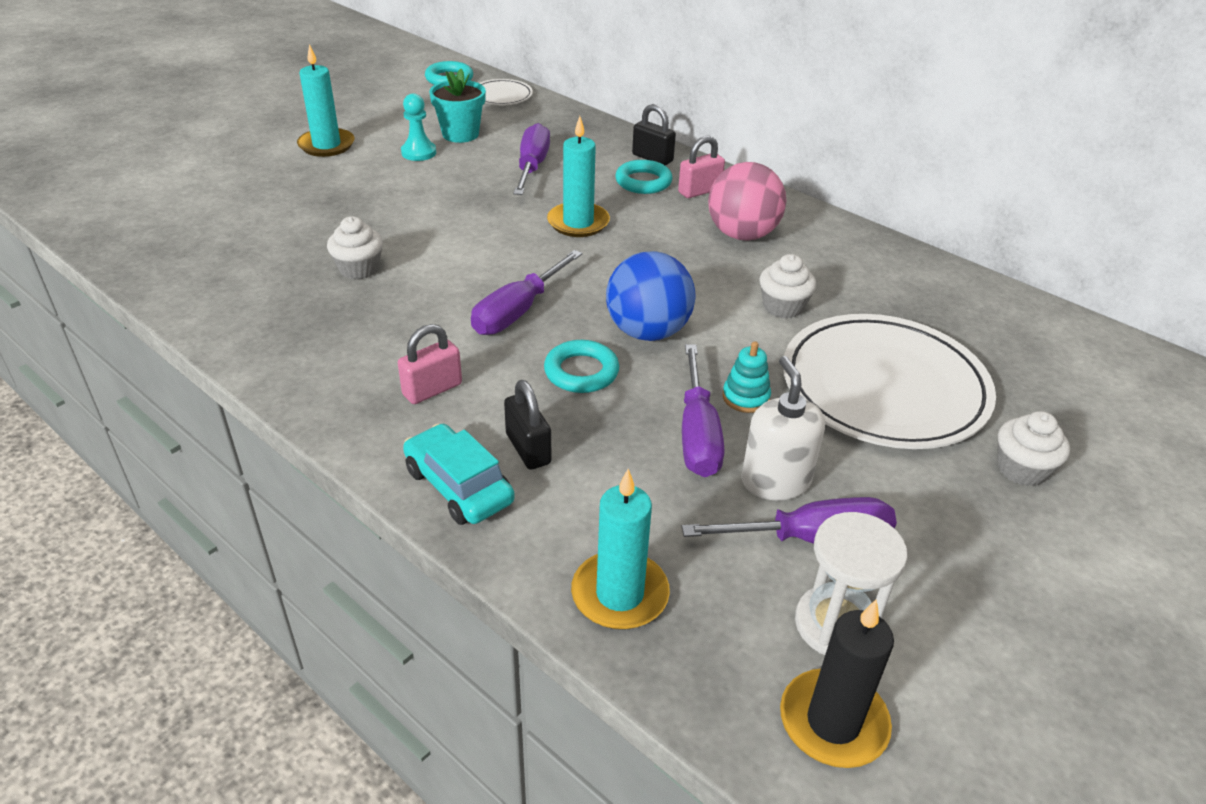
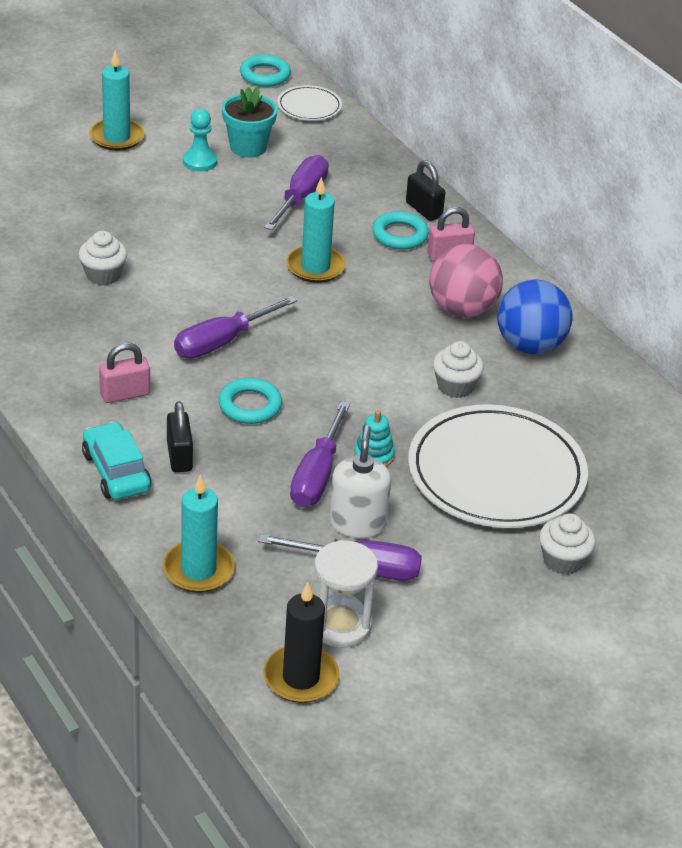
camera: 15 degrees right, 0 degrees up
(647, 332) = (323, 383): blue ball -> blue ball (530, 346)

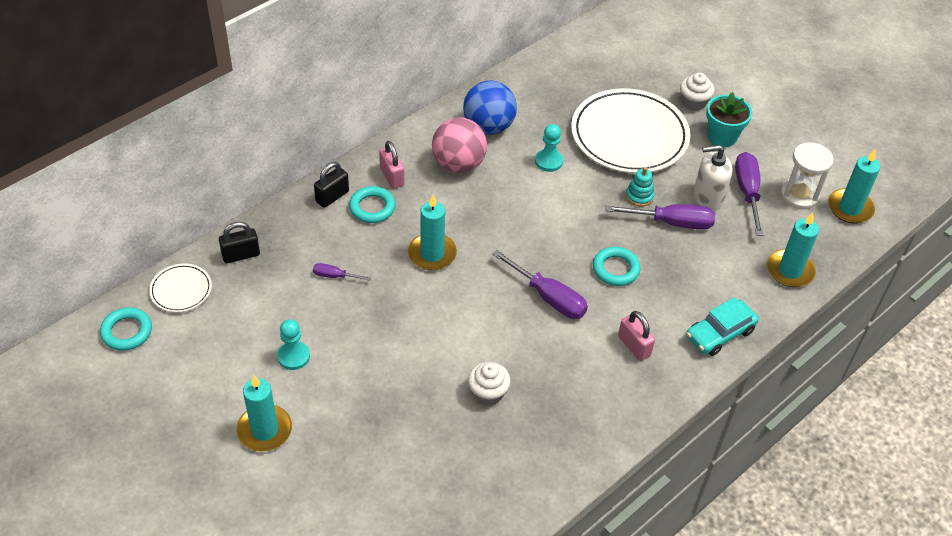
camera: 100 degrees left, 10 degrees up
(179, 456) = (687, 300): black padlock -> black padlock (241, 255)
(248, 147) = (261, 324): turquoise flower pot -> turquoise flower pot (722, 136)
(300, 198) = (335, 276): purple screwdriver -> purple screwdriver, size x0.52
(301, 677) = (850, 208): black candle -> turquoise candle
(455, 386) = (548, 161): white cupcake -> turquoise pawn

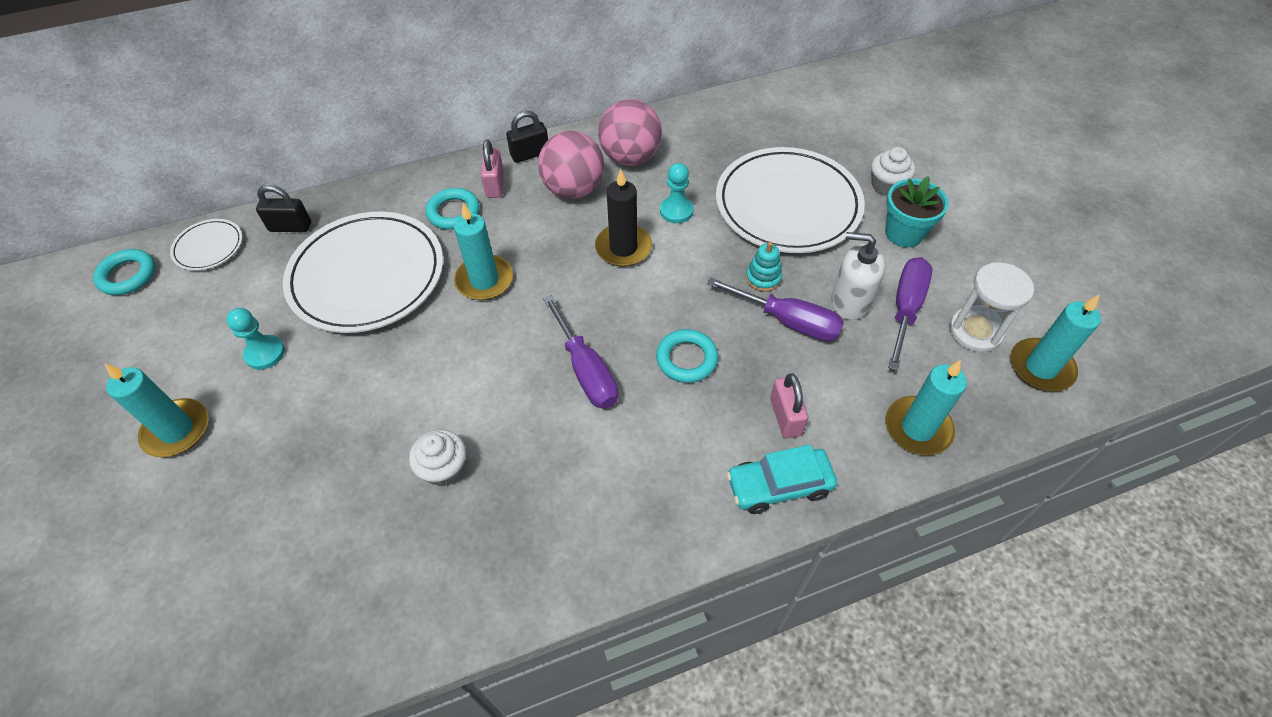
camera: 25 degrees right, 5 degrees up
(332, 196) = (420, 190): black padlock -> black padlock (530, 154)
(335, 276) = (367, 276): purple screwdriver -> white plate
(488, 127) = (630, 157): blue ball -> pink ball
(524, 200) = (623, 248): none -> black candle
(634, 346) = (656, 466): pink padlock -> pink padlock (785, 417)

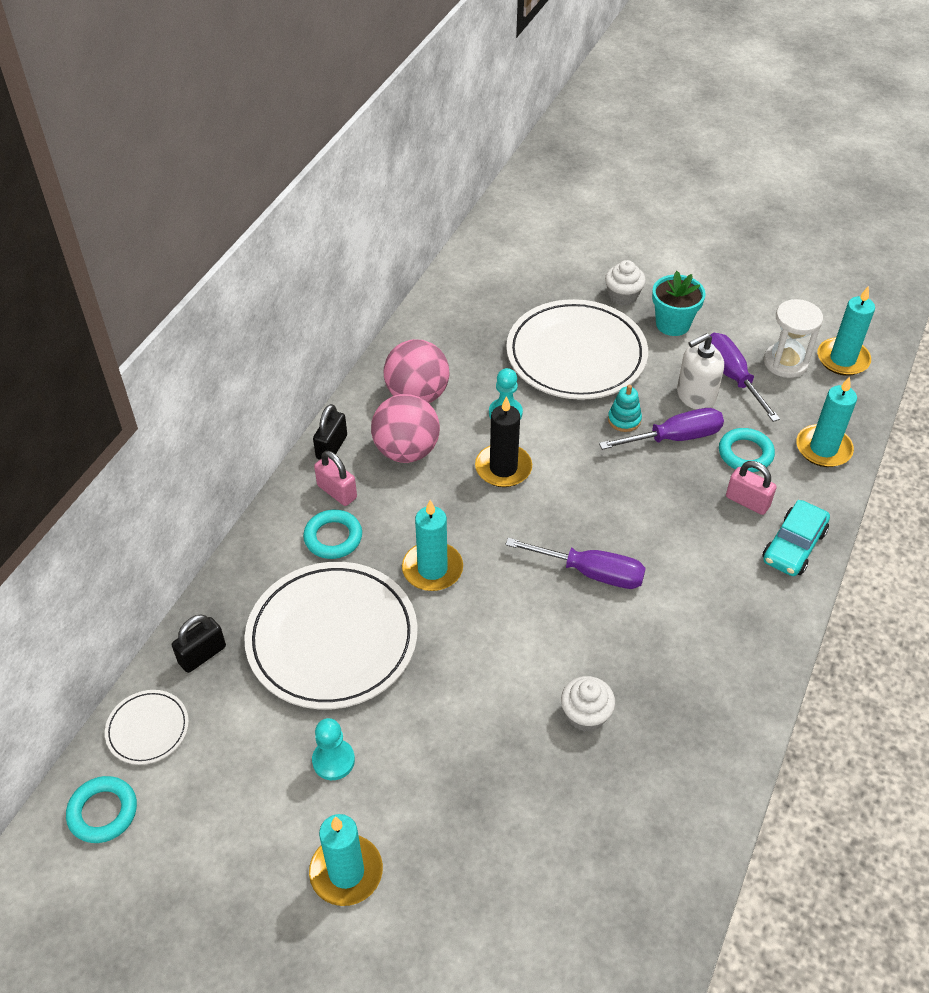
camera: 45 degrees left, 5 degrees down
(686, 359) = (645, 512): turquoise ring -> turquoise ring (745, 453)

